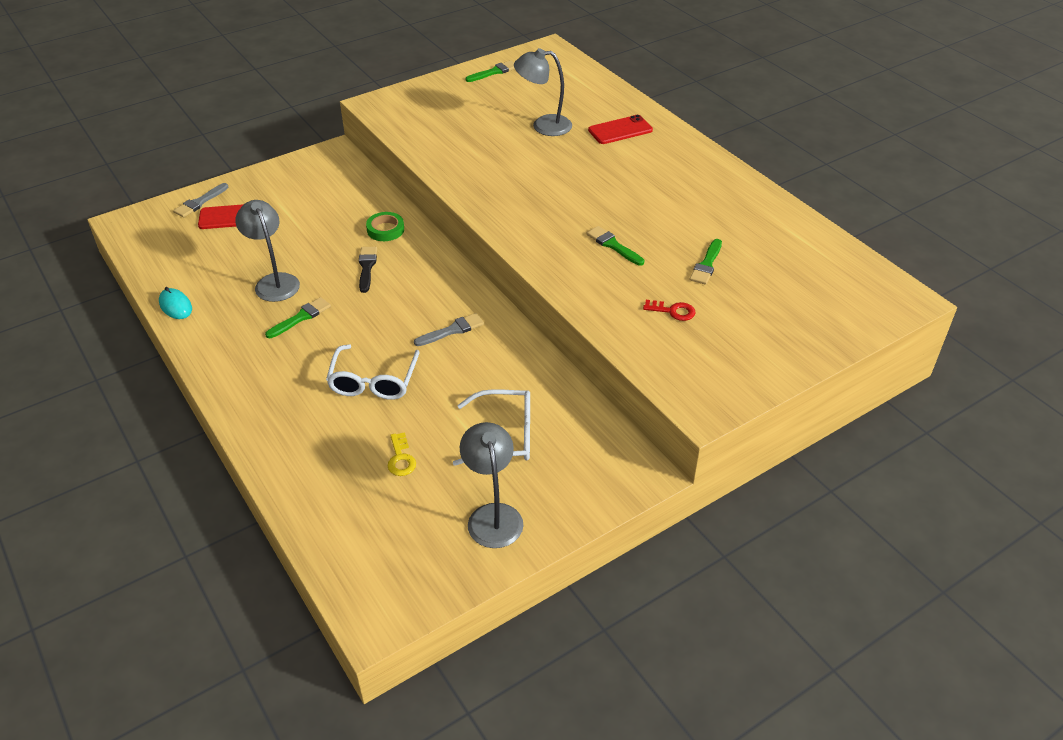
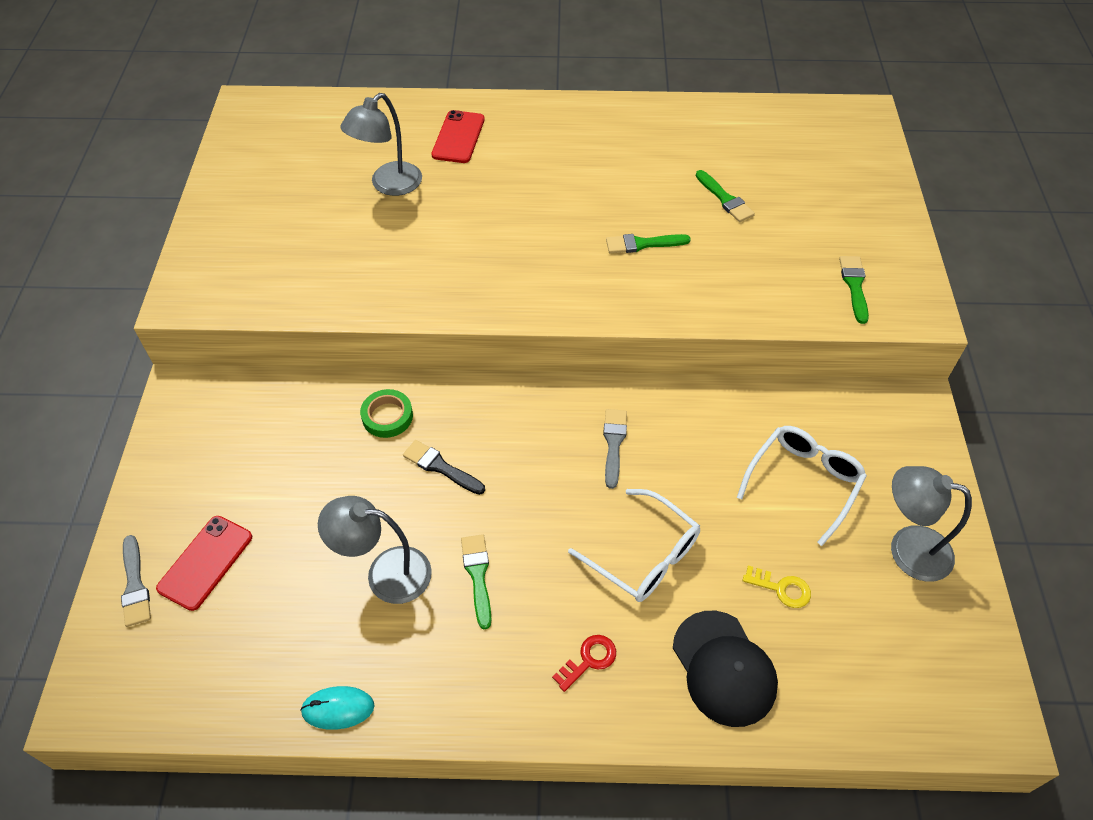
camera: 55 degrees left, 10 degrees up
(315, 454) = (724, 668): none -> black cap
(494, 72) = (240, 168): green brush -> green brush (854, 286)
(673, 311) = (774, 258): red key -> red key (589, 660)

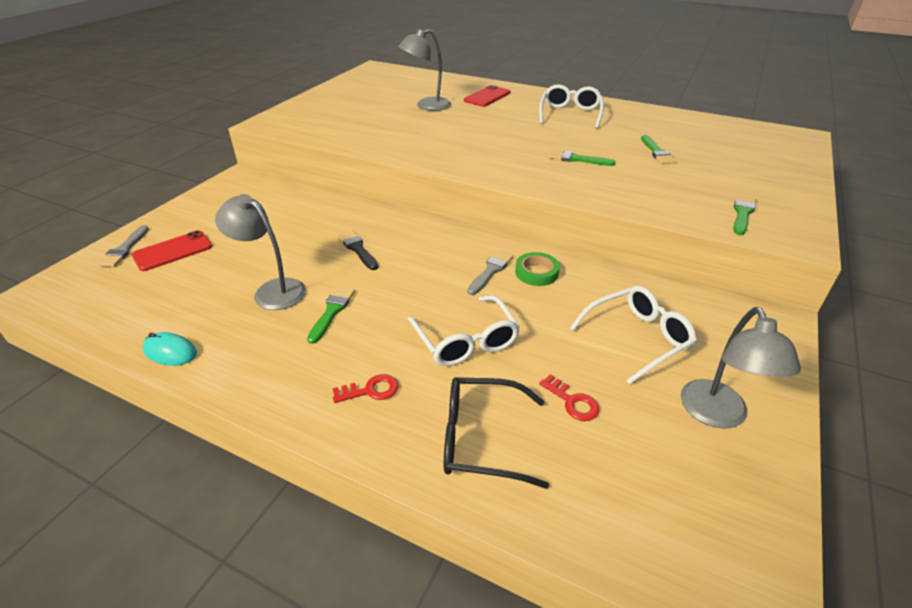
camera: 25 degrees right, 15 degrees down
(387, 416) = (346, 217): green tape -> green tape (536, 272)
(588, 147) = (570, 114): none -> white glasses
(724, 668) = (481, 439): black cap -> black glasses
(781, 588) = (572, 402): yellow key -> red key
(907, 549) = (717, 415): grey lamp -> grey lamp turned 135 degrees counterclockwise

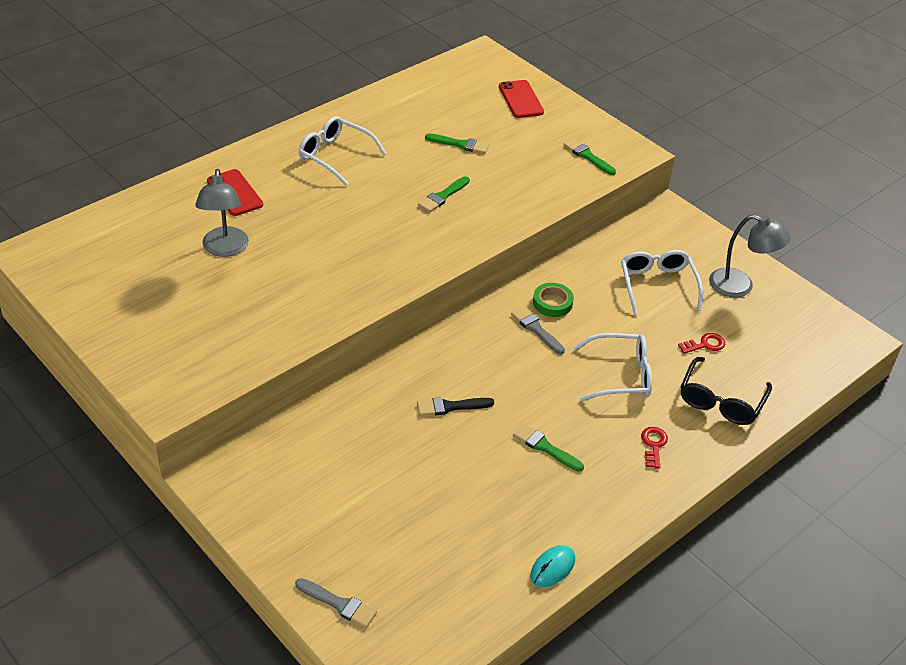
camera: 70 degrees left, 5 degrees up
(173, 251) = (369, 558): red phone -> red phone (521, 99)
(272, 290) = (490, 483): grey lamp -> none

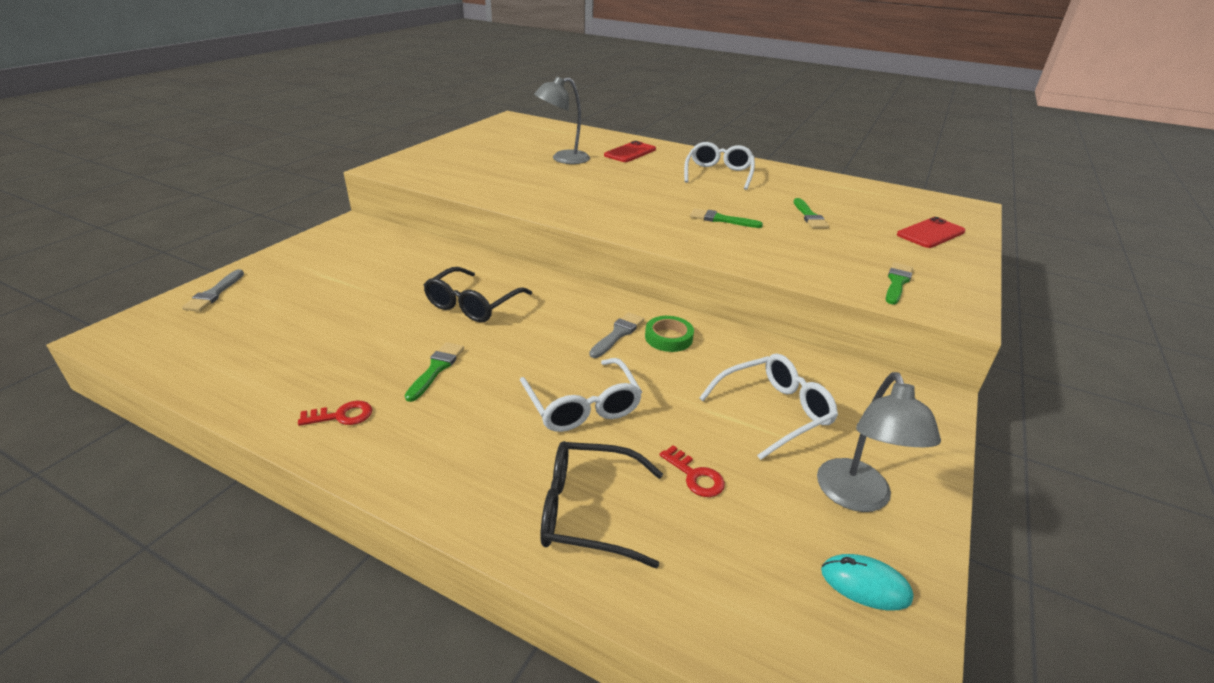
camera: 70 degrees right, 10 degrees down
(450, 407) = (473, 304): black brush -> black glasses
(552, 568) = (250, 403): turquoise mouse -> turquoise mouse (865, 585)
(653, 445) = (470, 454): red key -> red key (342, 416)

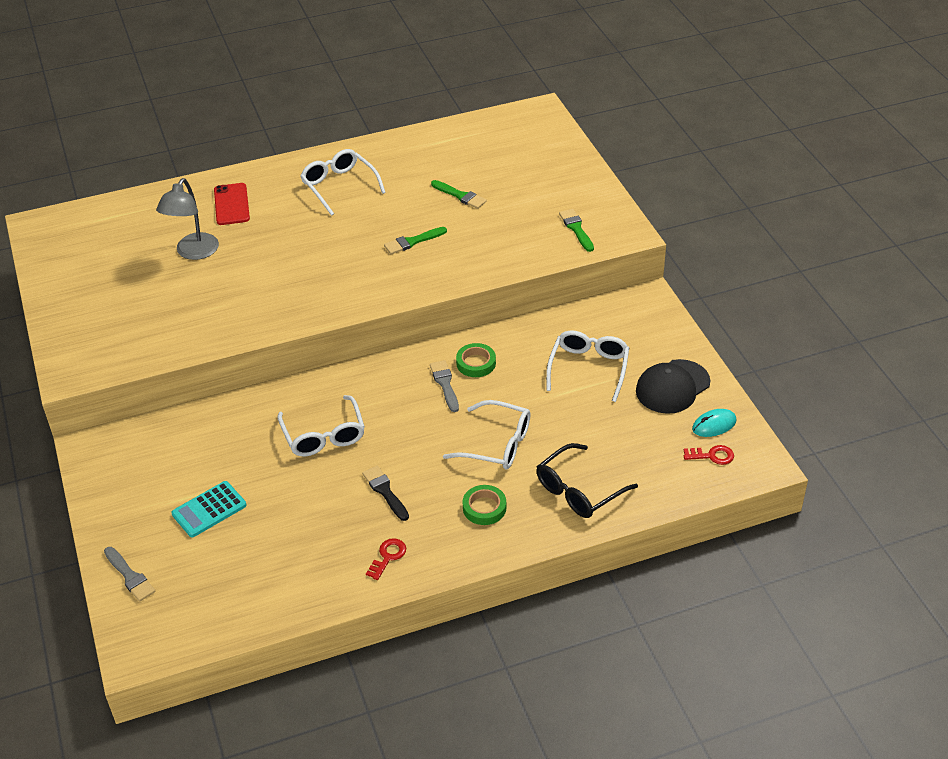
camera: 45 degrees left, 10 degrees up
(325, 293) = (209, 510): none -> turquoise calculator
(436, 369) = (385, 491): green brush -> black brush
(473, 304) = (324, 435): black glasses -> white glasses
(479, 447) = (484, 508): none -> green tape
(695, 476) = (598, 434): red key -> red key (712, 456)
(857, 497) = (672, 387): grey lamp -> black cap
(930, 233) = (547, 162): red phone -> none

